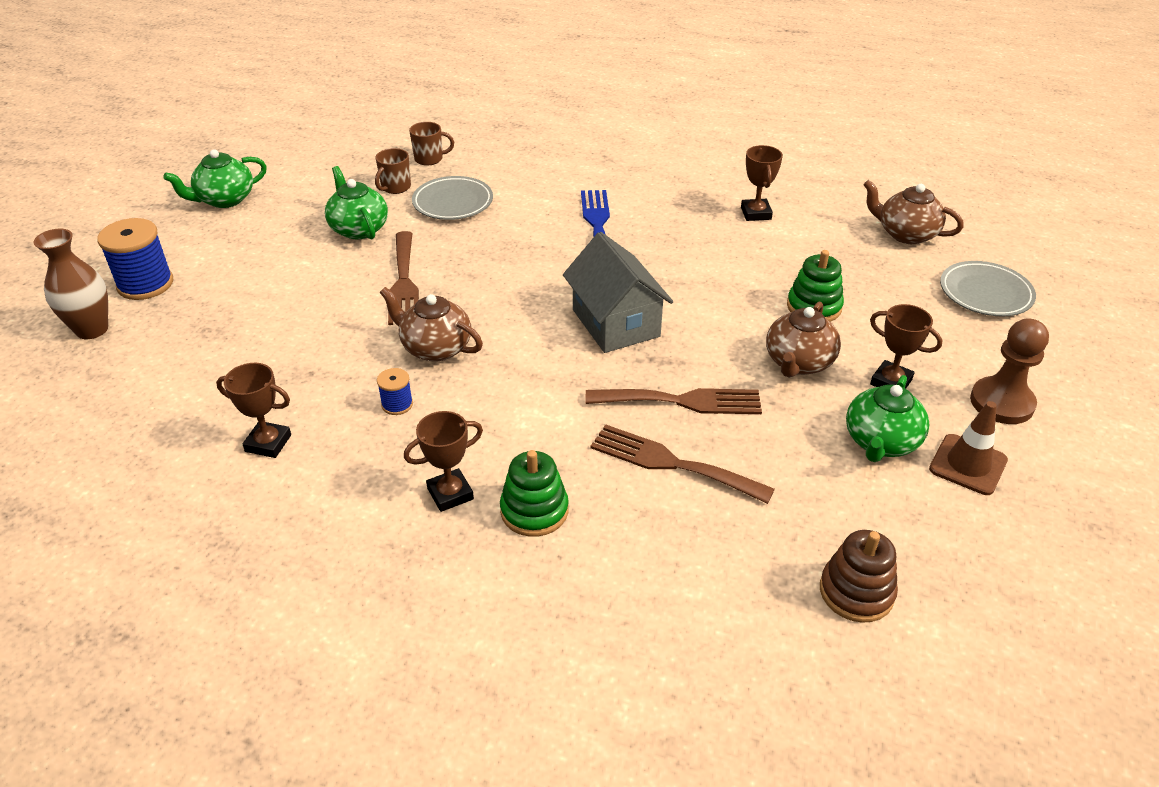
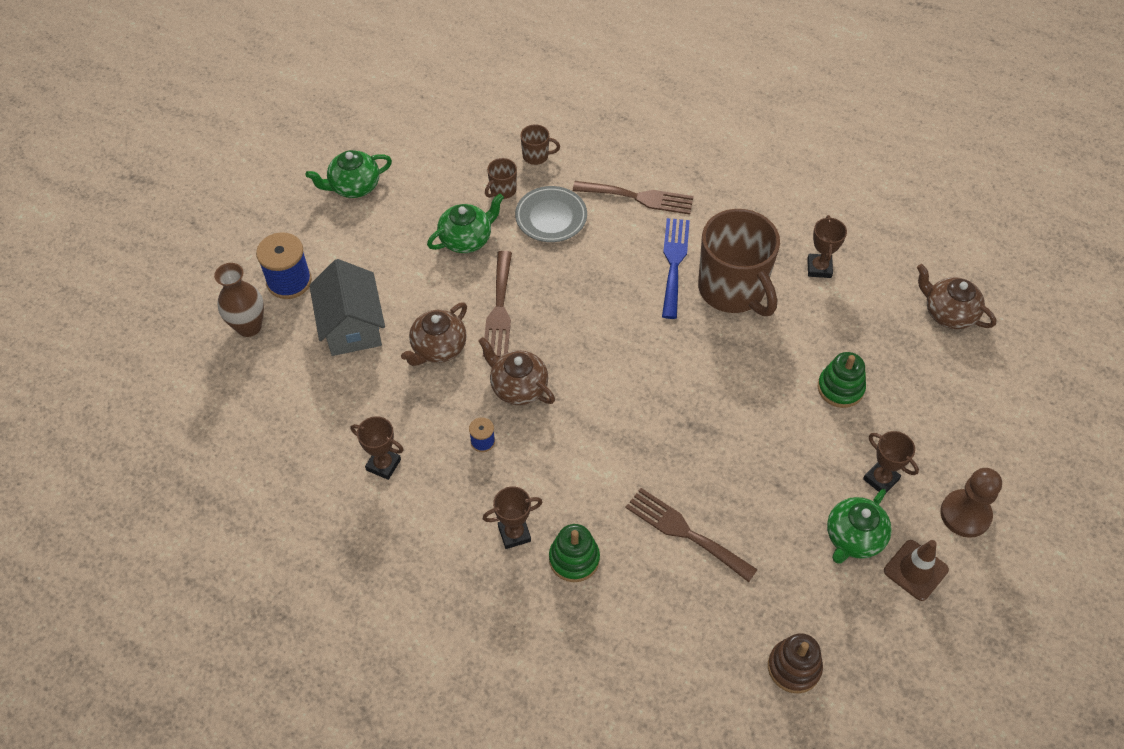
camera: 10 degrees right, 15 degrees up
(359, 229) = (466, 239): green teapot -> green teapot turned 75 degrees clockwise
(615, 323) = (668, 382): grey house -> grey house (352, 326)
(668, 239) = (733, 290): none -> brown mug
(682, 401) = (706, 473): brown fork -> brown fork (638, 197)
(798, 363) = (810, 447): brown teapot -> brown teapot (438, 348)
(985, 293) = (995, 395): grey plate -> none

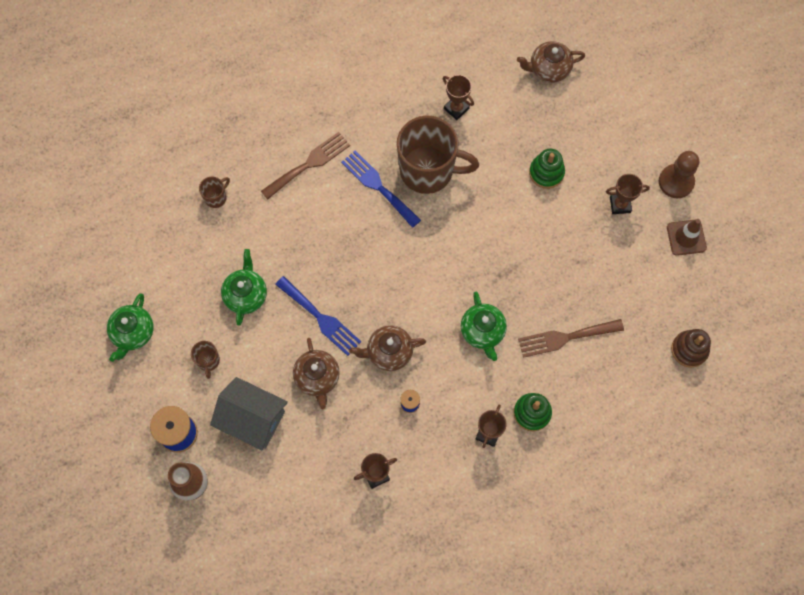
camera: 50 degrees left, 15 degrees up
(499, 309) = (320, 318): brown fork -> blue fork
(502, 190) = (225, 241): brown mug -> brown mug (208, 361)
(551, 217) = (276, 229): grey plate -> none
(853, 538) = (642, 252): green teapot -> green teapot (482, 331)

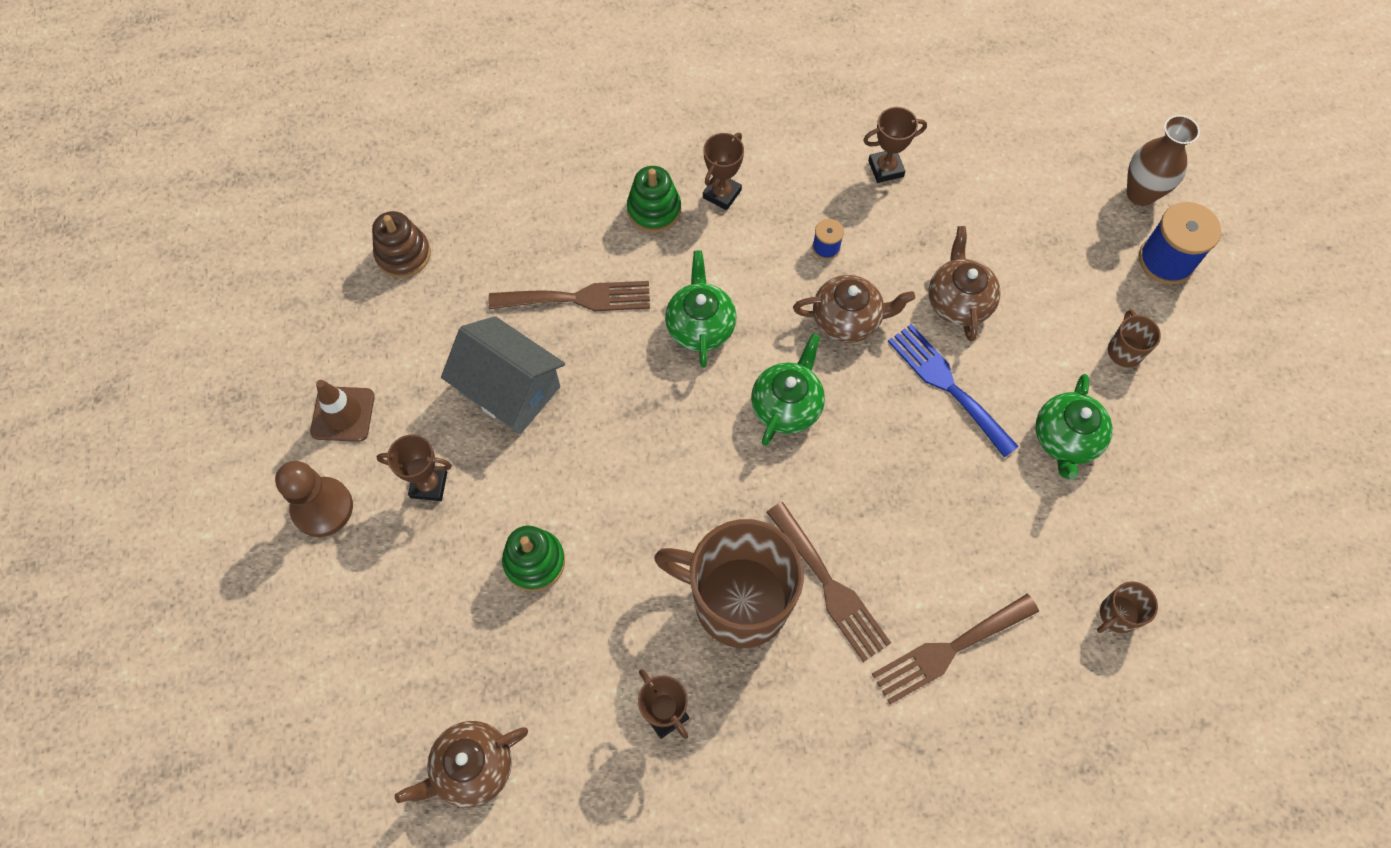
camera: 170 degrees left, 5 degrees down
(133, 333) = (1246, 410): green teapot -> green teapot (787, 406)
(252, 419) = (1057, 262): grey house -> grey house (510, 389)
(378, 186) = (830, 586): blue fork -> brown fork
(548, 69) = (472, 768): brown teapot -> brown teapot turned 150 degrees clockwise

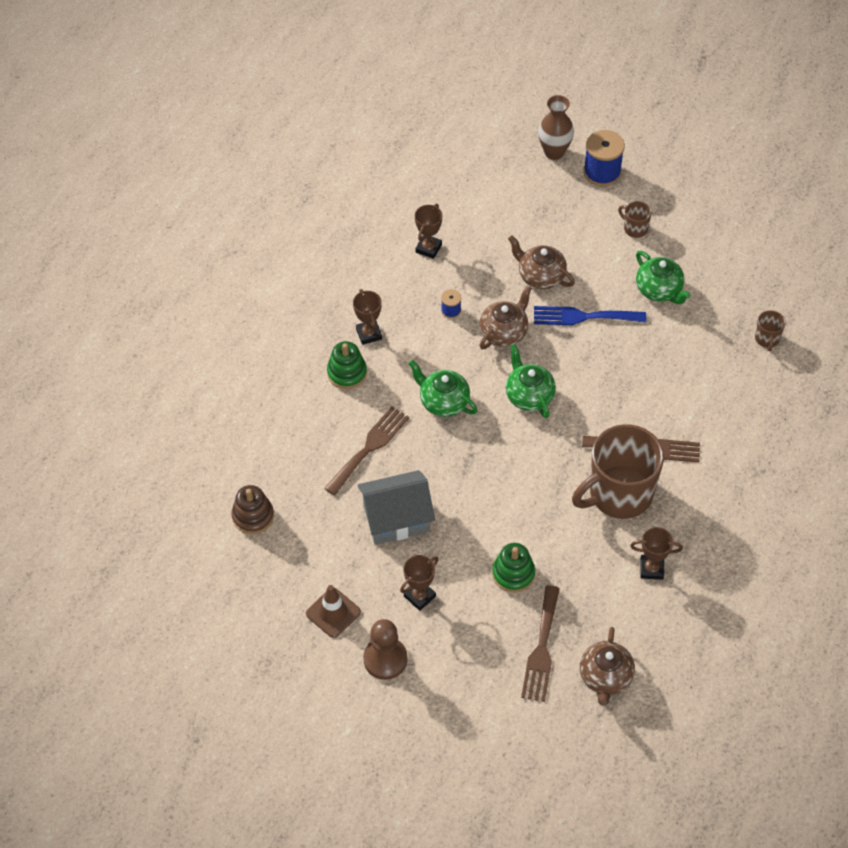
camera: 50 degrees left, 10 degrees down
(949, 650) = (724, 421): brown fork -> brown fork (541, 649)

